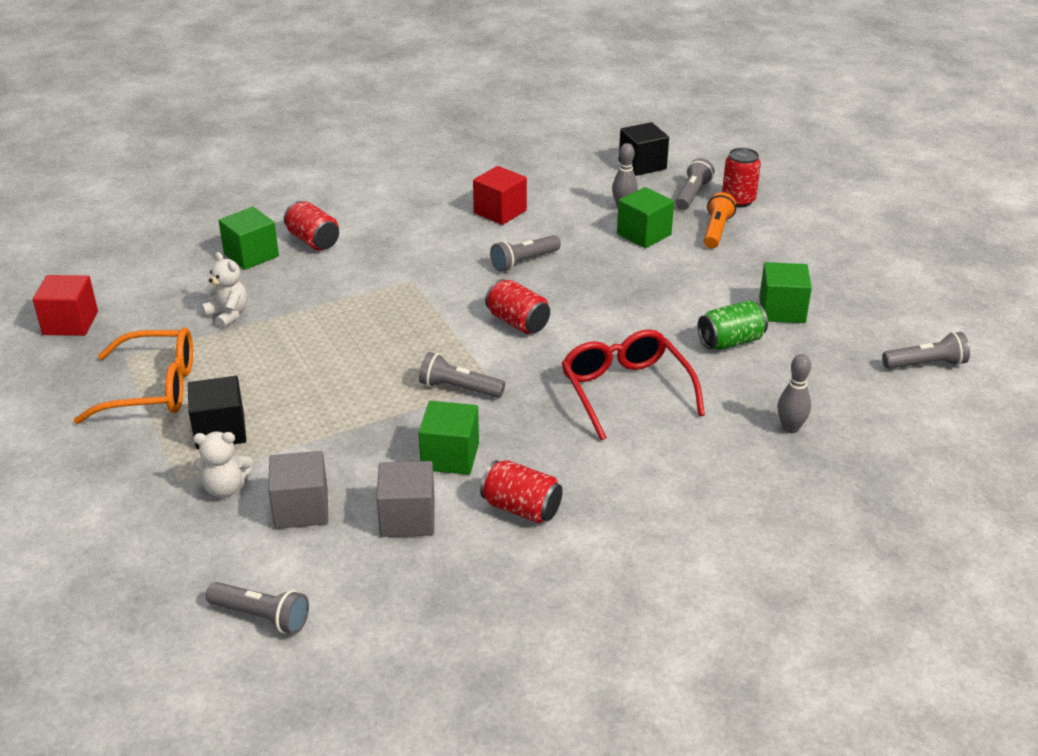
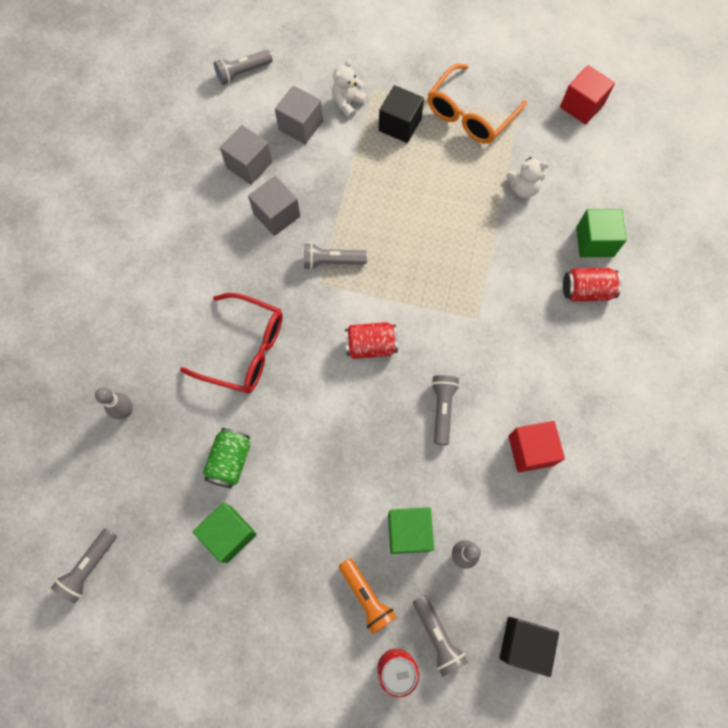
camera: 130 degrees right, 35 degrees up
(450, 456) = (277, 215): green cube -> grey cube
(459, 388) = (332, 261): grey flashlight -> grey flashlight turned 150 degrees counterclockwise
(521, 508) = (206, 219): red can -> none

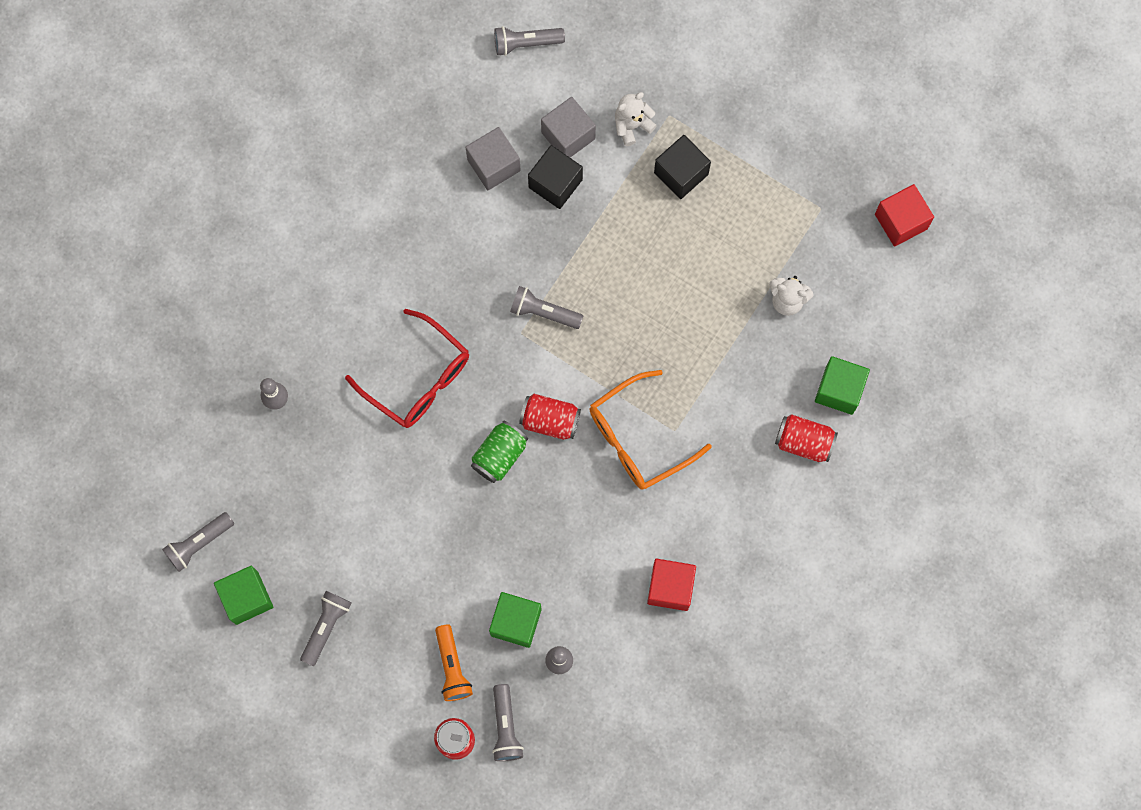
camera: 20 degrees right, 5 degrees up
(229, 534) = (341, 560): green cube -> green cube (247, 598)
(230, 461) = (365, 489): green can -> green can (499, 455)
(277, 215) = (503, 237): grey cube -> none
(442, 409) = (598, 514): grey flashlight -> grey flashlight (326, 627)
(470, 114) = (767, 187): orange glasses -> orange glasses (638, 438)
(523, 643) = (584, 763): black cube -> black cube (555, 183)

